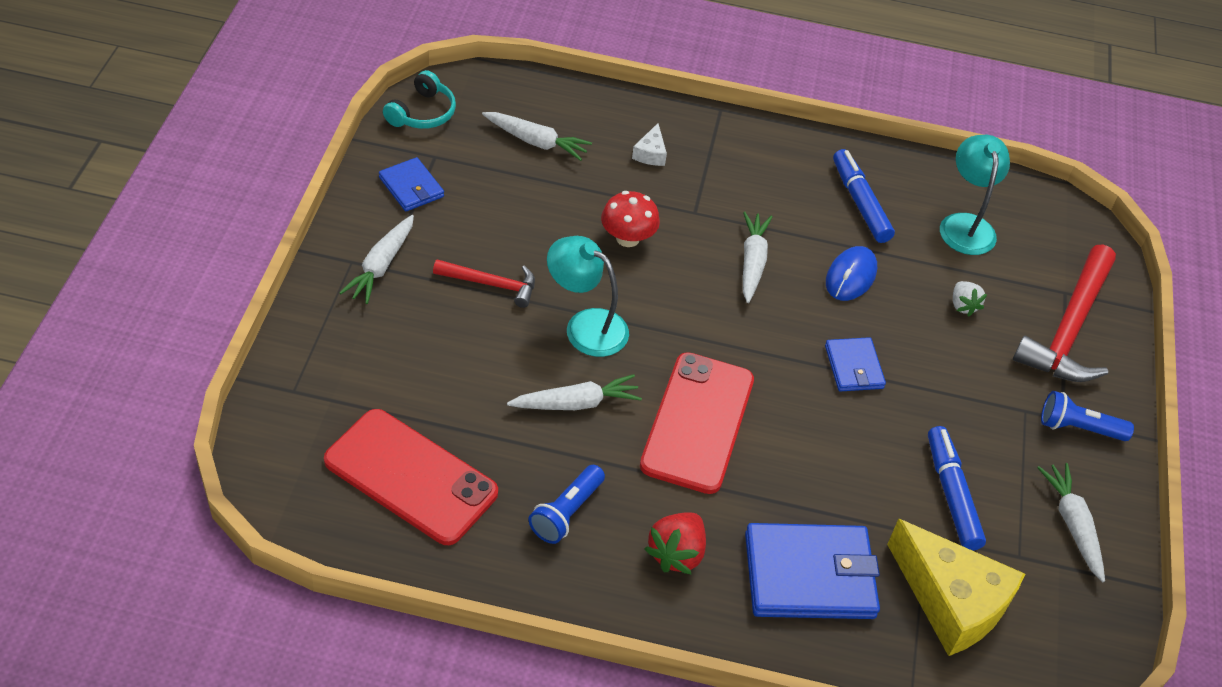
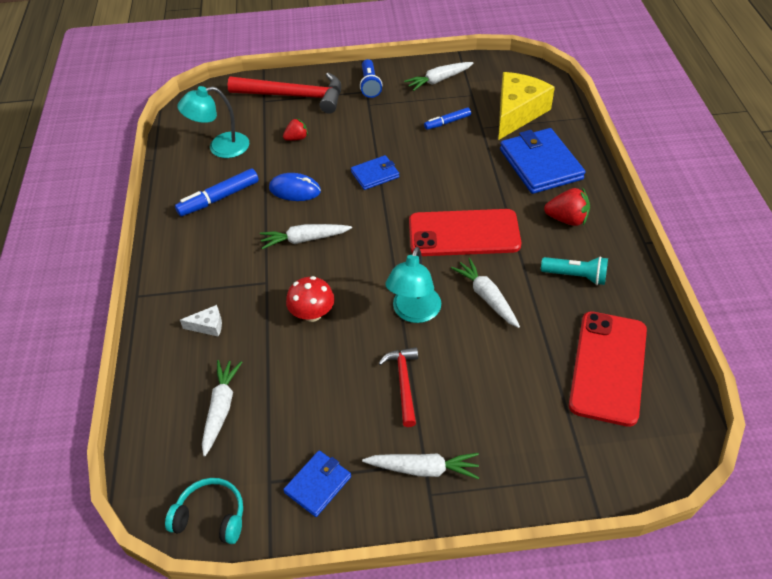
camera: 100 degrees left, 0 degrees up
(566, 513) = (576, 276): blue flashlight -> turquoise flashlight
(951, 494) = (447, 122): blue marker -> blue marker, size x0.62
(963, 306) = (296, 138): white strawberry -> red strawberry

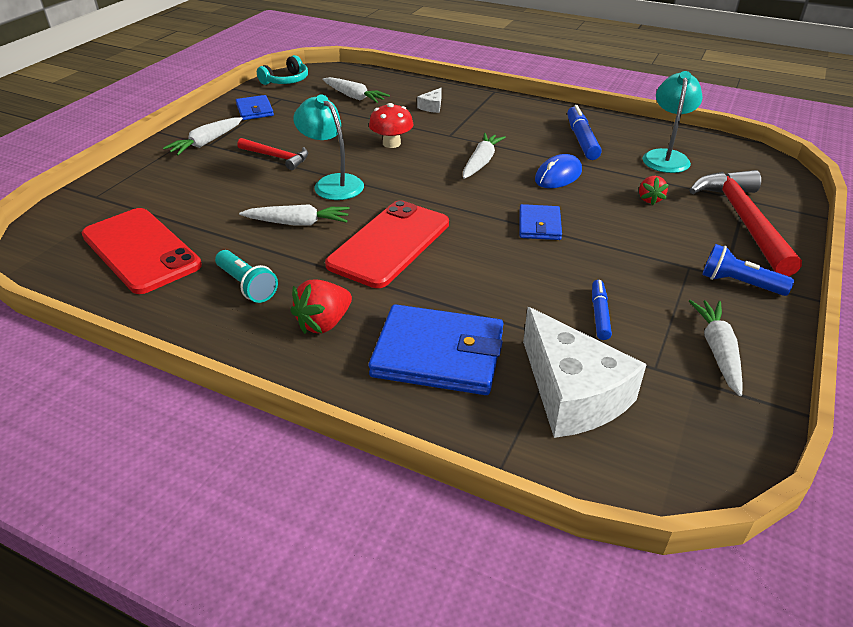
camera: 120 degrees right, 10 degrees down
(294, 96) = (743, 221): red hammer -> red hammer turned 135 degrees clockwise
(517, 113) = (572, 393): yellow cheese -> white cheese
(576, 276) = (247, 285): turquoise flashlight -> turquoise flashlight turned 90 degrees counterclockwise

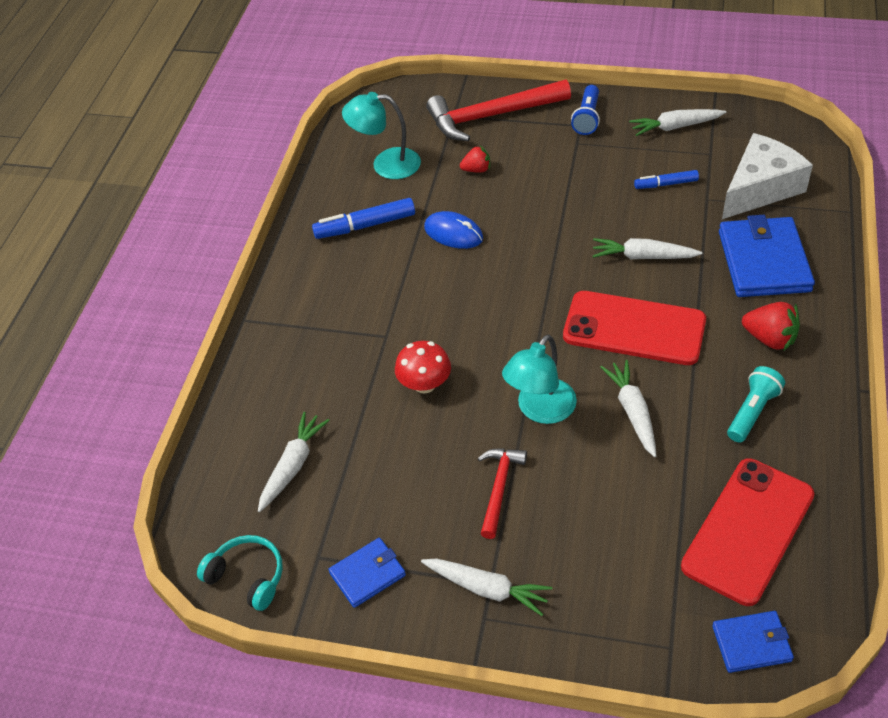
camera: 100 degrees left, 10 degrees up
(432, 107) = (307, 371): white cheese -> none
(481, 162) = (445, 295): white carrot -> white carrot (643, 256)
(539, 225) = (553, 233): blue wallet -> blue wallet (751, 643)

